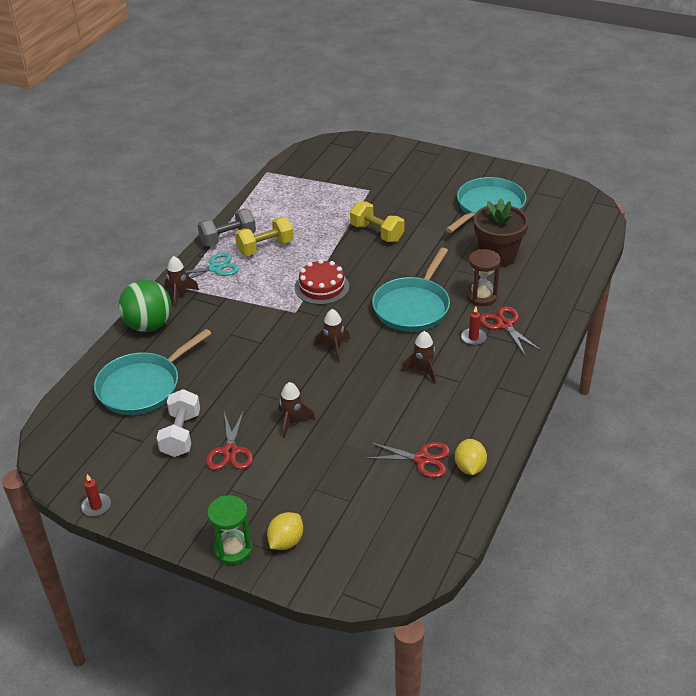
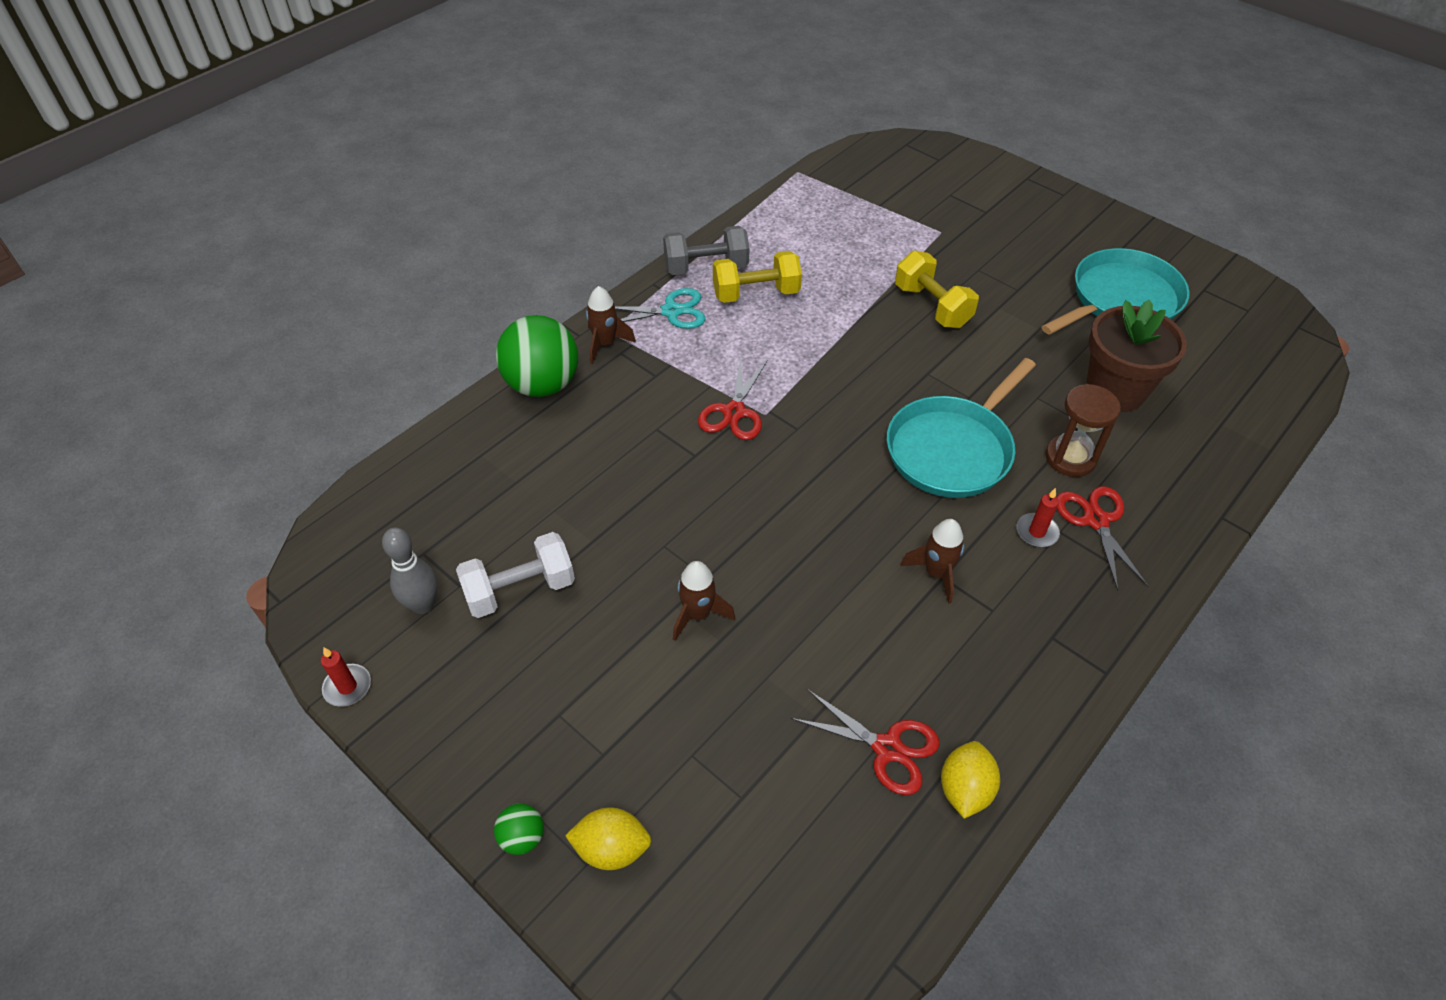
camera: 15 degrees right, 10 degrees up
(124, 456) = (423, 605): none -> grey bowling pin
(142, 386) = (495, 488): turquoise pan -> none
(181, 434) = (520, 589): white dumbbell -> white dumbbell turned 45 degrees clockwise
(230, 451) = (583, 643): red scissors -> red scissors (734, 412)
(233, 549) = (522, 837): green hourglass -> green ball
(286, 541) = (611, 848): yellow lemon -> yellow lemon turned 45 degrees clockwise
(321, 287) = (819, 380): red cake -> none
(334, 348) = (805, 494): brown rocket -> none

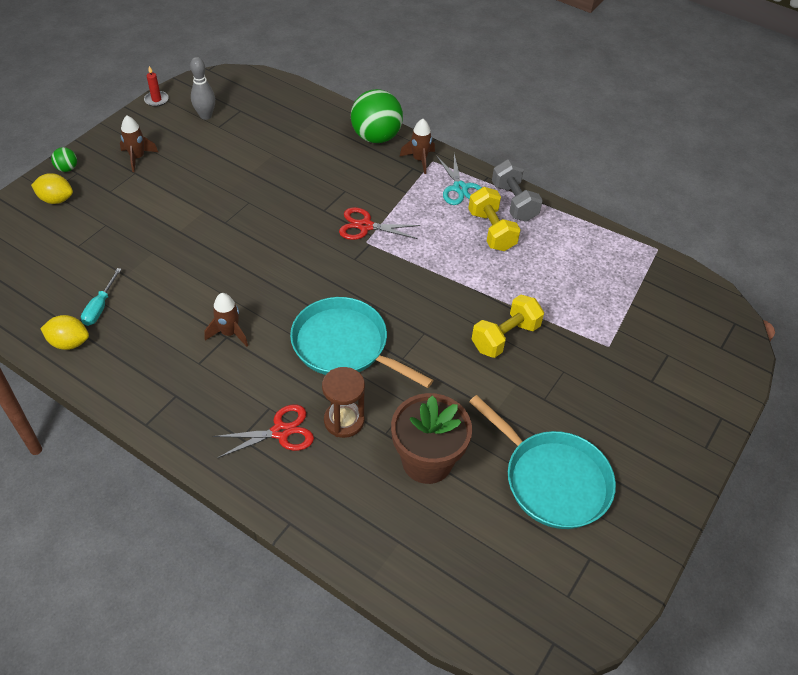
camera: 80 degrees right, 0 degrees up
(520, 589) = (215, 148): white dumbbell -> none
(611, 848) = (56, 199): yellow lemon -> yellow lemon turned 75 degrees counterclockwise
(698, 614) = (197, 220): brown rocket -> brown rocket (137, 158)
(887, 748) = (100, 307): red scissors -> turquoise screwdriver
(1037, 532) = (267, 393): red candle -> none

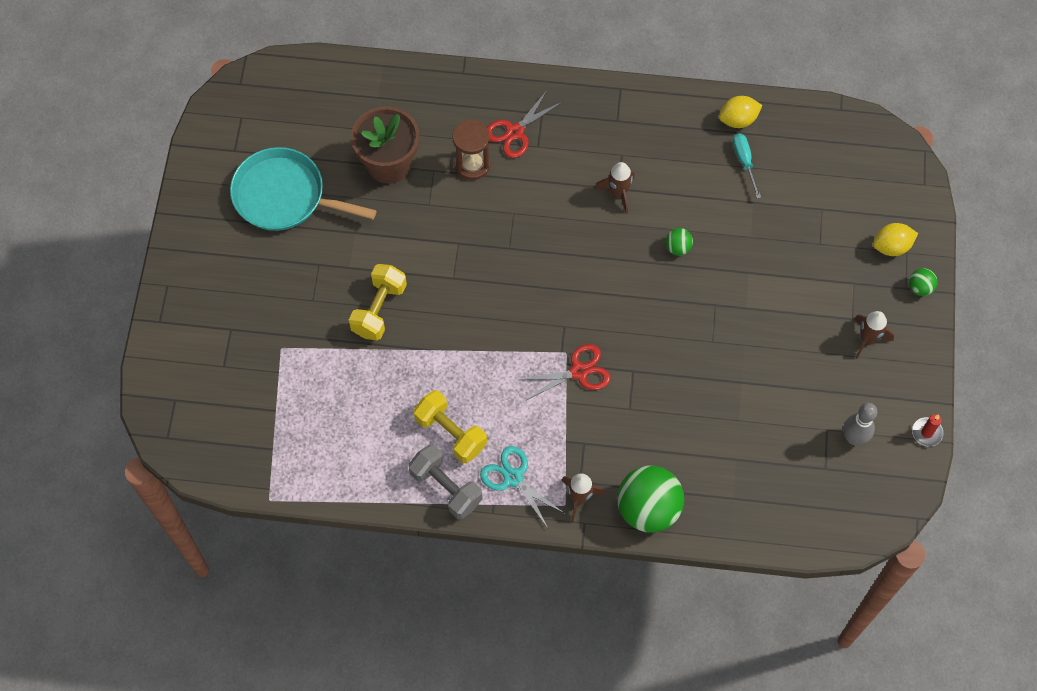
camera: 155 degrees right, 15 degrees up
(217, 271) = (678, 247): none -> green ball
(344, 345) = (514, 230): turquoise pan -> none

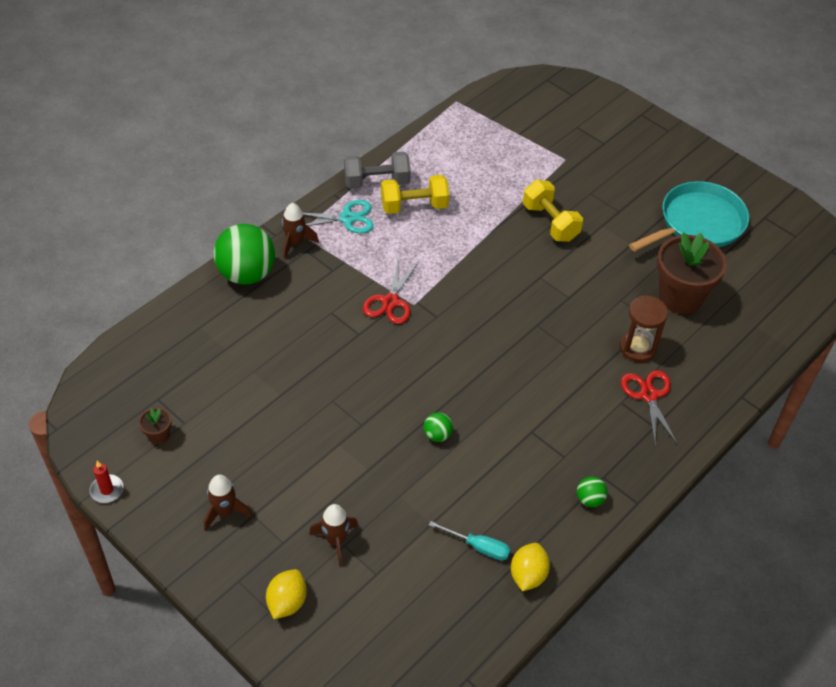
camera: 125 degrees right, 15 degrees down
(618, 193) = (527, 428): brown rocket -> brown rocket (336, 541)
(854, 438) = (158, 435): grey bowling pin -> brown flower pot
(920, 288) = (227, 593): green ball -> green ball (589, 499)

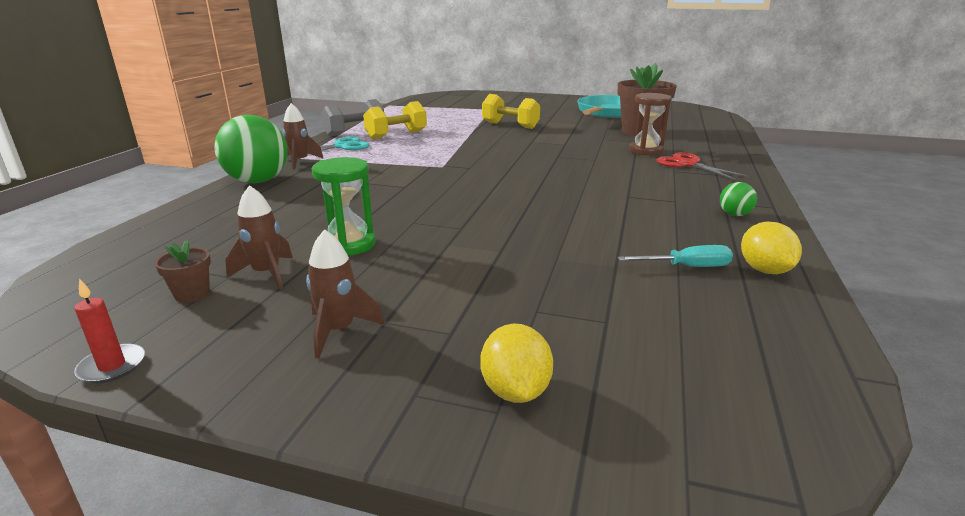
camera: 25 degrees left, 25 degrees down
(272, 415) = (349, 245): none -> green hourglass
(336, 541) = (521, 310): brown rocket -> brown rocket (267, 274)
(390, 302) = (419, 169): red scissors -> none
(437, 435) = (546, 216): green ball -> none

